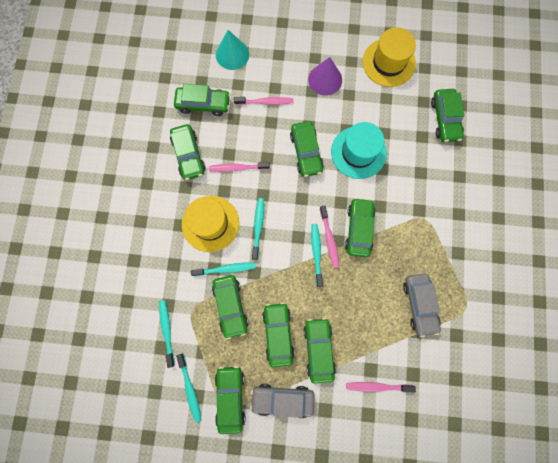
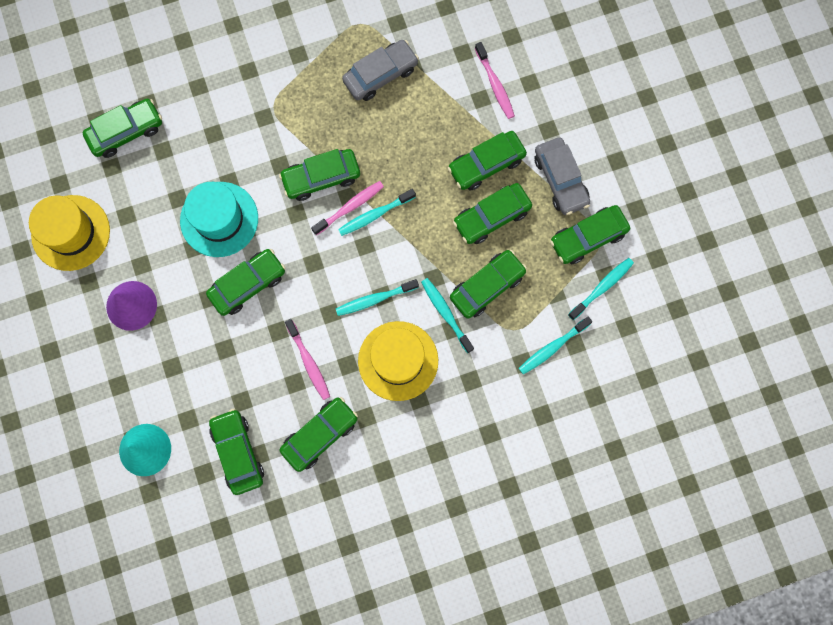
camera: 115 degrees left, 0 degrees up
(265, 102) = (199, 369): pink toothbrush -> none

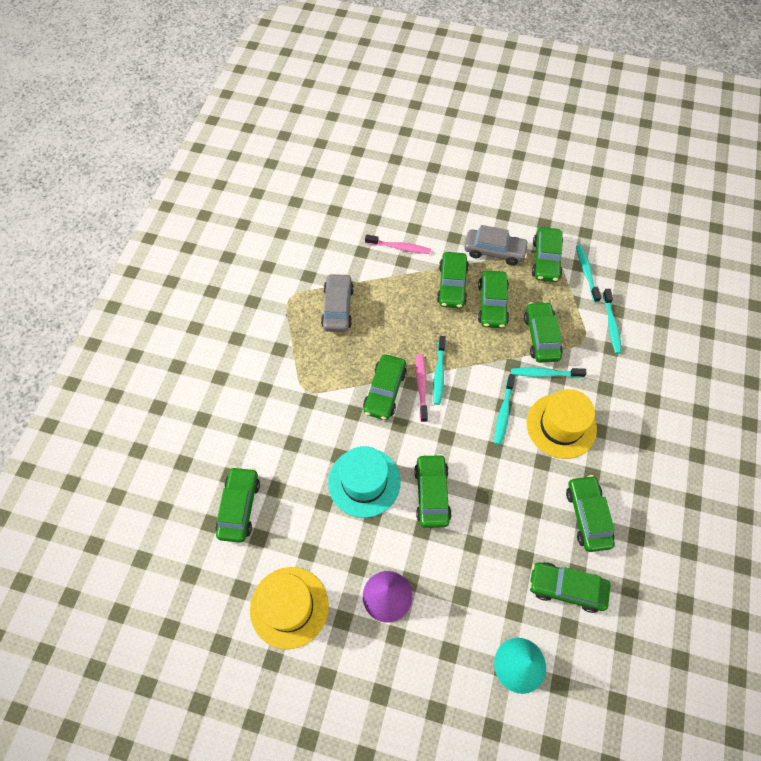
camera: 55 degrees left, 15 degrees down
(309, 362) = (523, 488): pink toothbrush -> none

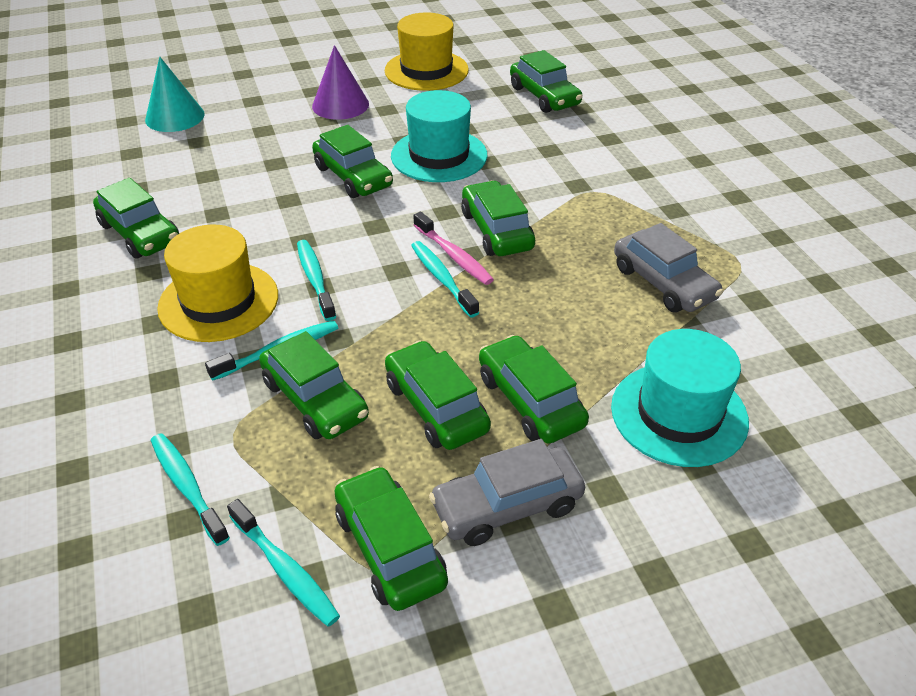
camera: 145 degrees right, 20 degrees down
(399, 247) = (679, 414): pink toothbrush -> turquoise hat
(566, 588) = (145, 174): green car -> none

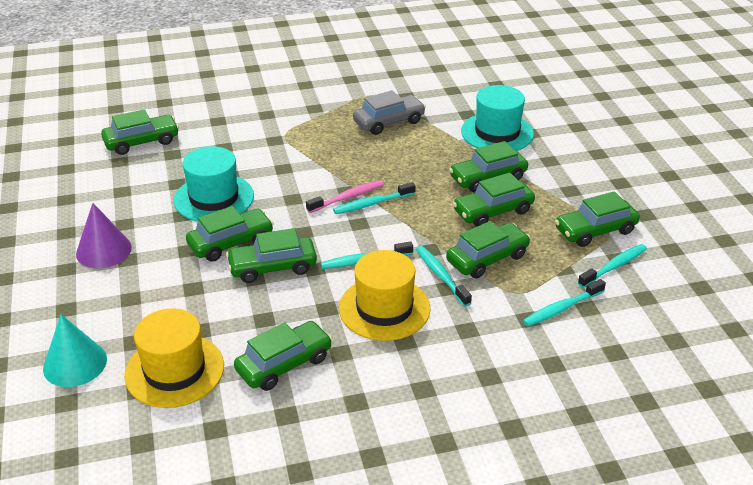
camera: 85 degrees left, 5 degrees down
(426, 70) = (62, 199): yellow hat -> yellow hat (174, 370)
(496, 231) = (322, 178): green car -> green car (272, 267)
(507, 506) = (563, 191): grey car -> none

